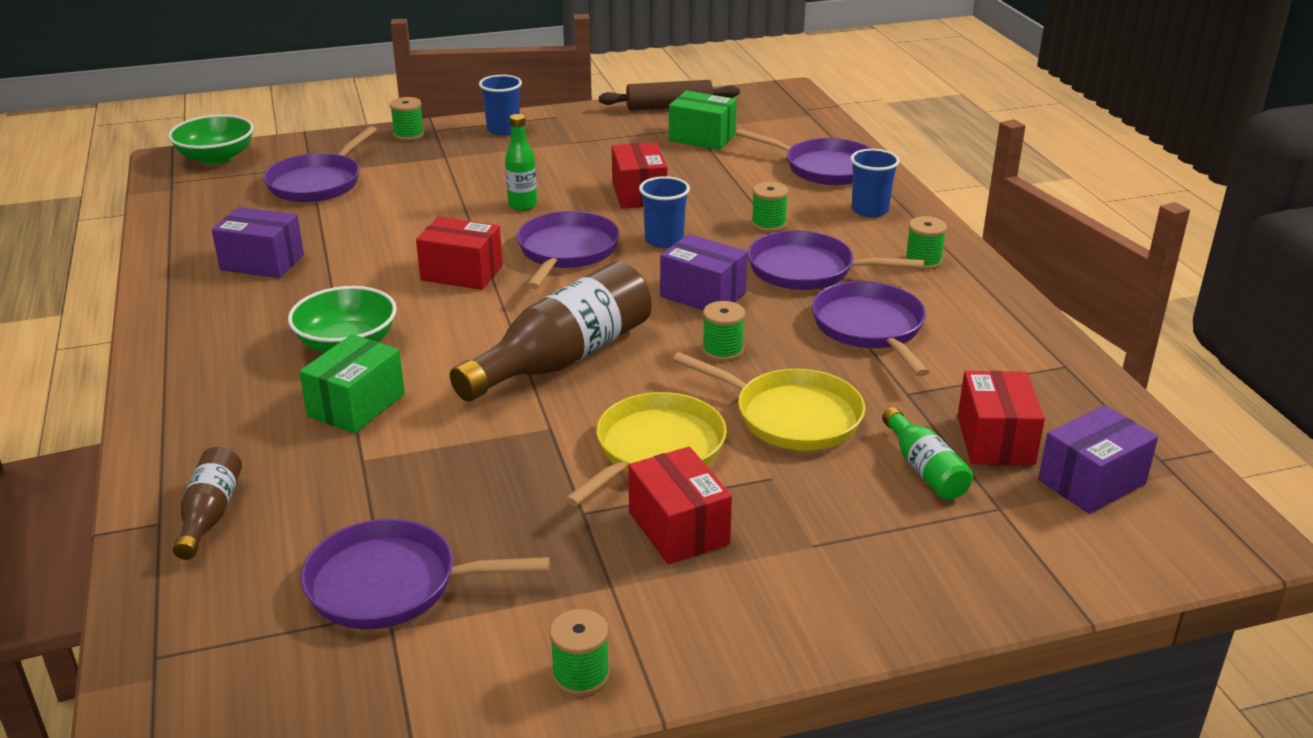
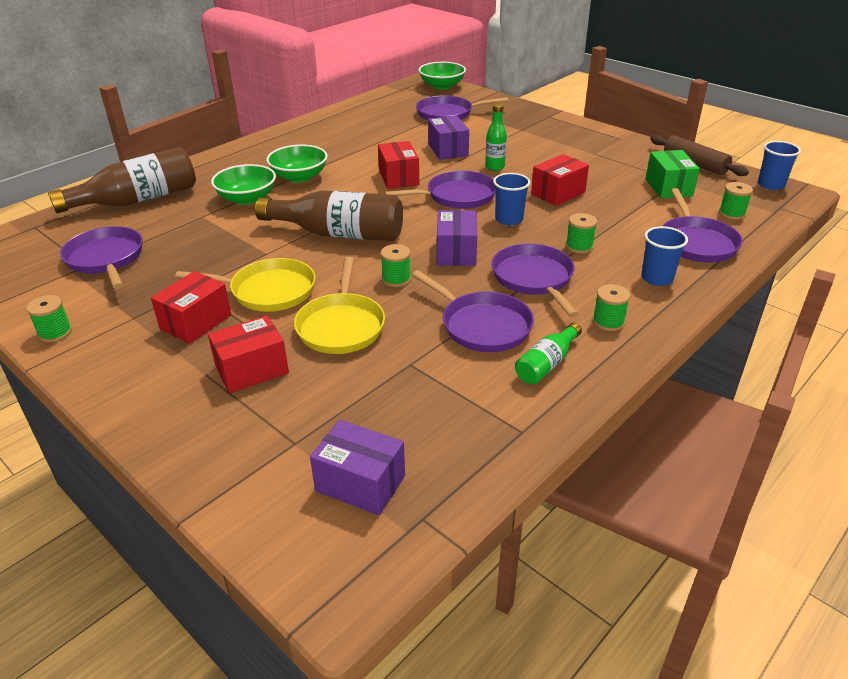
camera: 60 degrees right, 5 degrees up
(210, 514) = (137, 200): brown bottle -> brown bottle, size x1.96
(262, 262) = (354, 132): purple box -> purple box (448, 150)
(356, 405) = (247, 198): green box -> green bowl
(409, 134) = (532, 113): green spool -> green spool (732, 213)
(503, 129) = (578, 131): blue cup -> blue cup (771, 185)
(870, 328) = (482, 325): purple pan -> purple pan turned 90 degrees clockwise
(924, 469) = (319, 396): green bottle -> green bottle (547, 364)
(995, 440) = (380, 420): red box -> red box (252, 370)

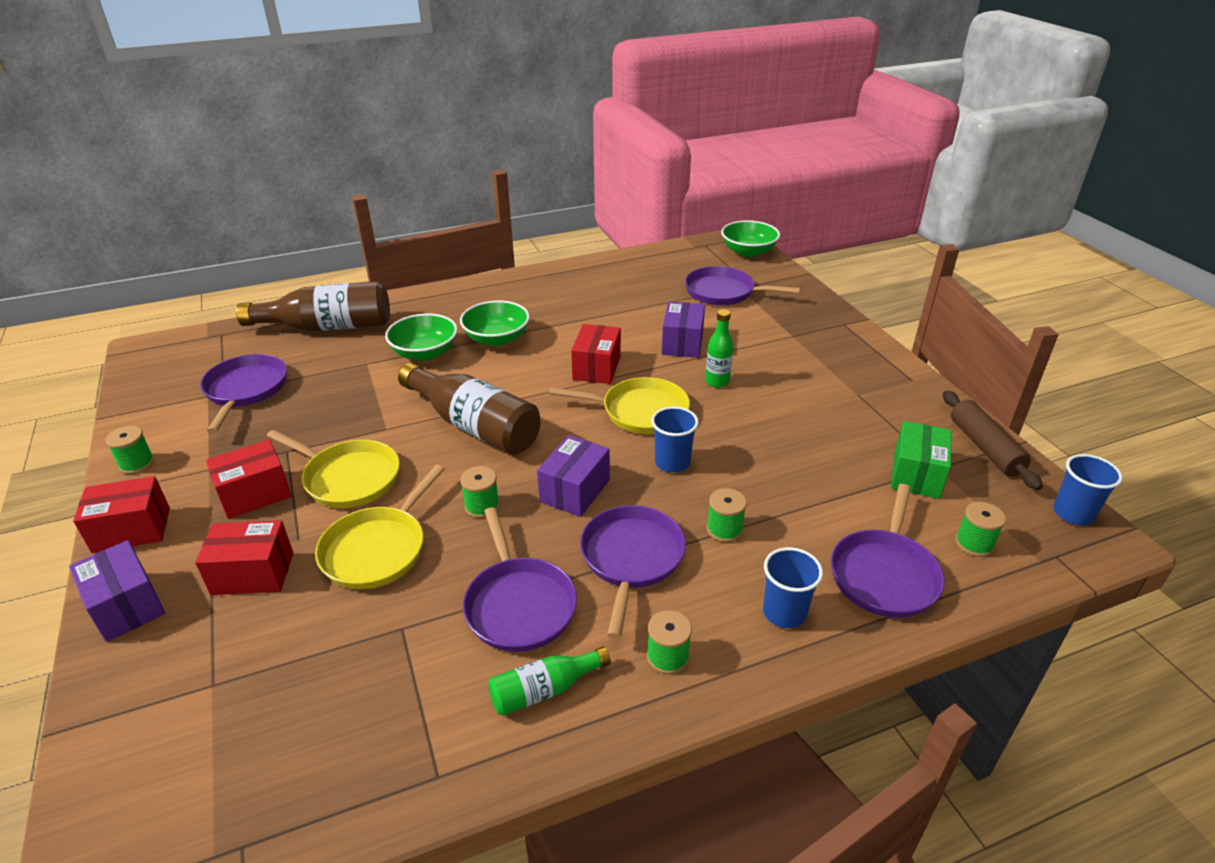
camera: 25 degrees right, 0 degrees up
(360, 483) = (225, 768): purple box -> purple box (126, 606)
(457, 196) = (640, 411): purple pan -> yellow pan
(558, 193) = (762, 442): red box -> red box (132, 530)

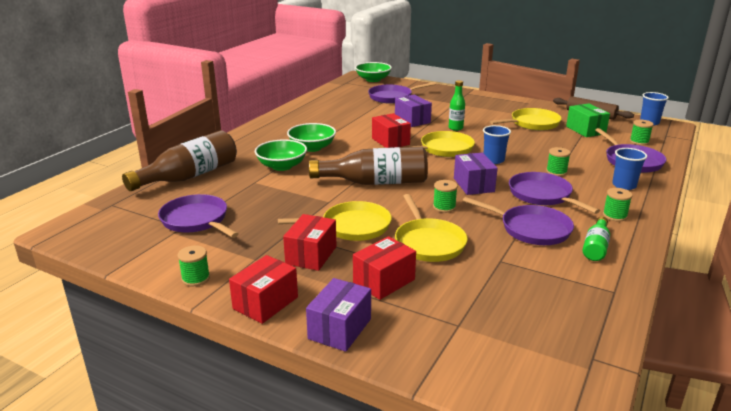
camera: 40 degrees left, 10 degrees down
(126, 606) = (340, 329): purple box -> purple box turned 75 degrees counterclockwise
(847, 423) = (532, 124): none -> yellow pan

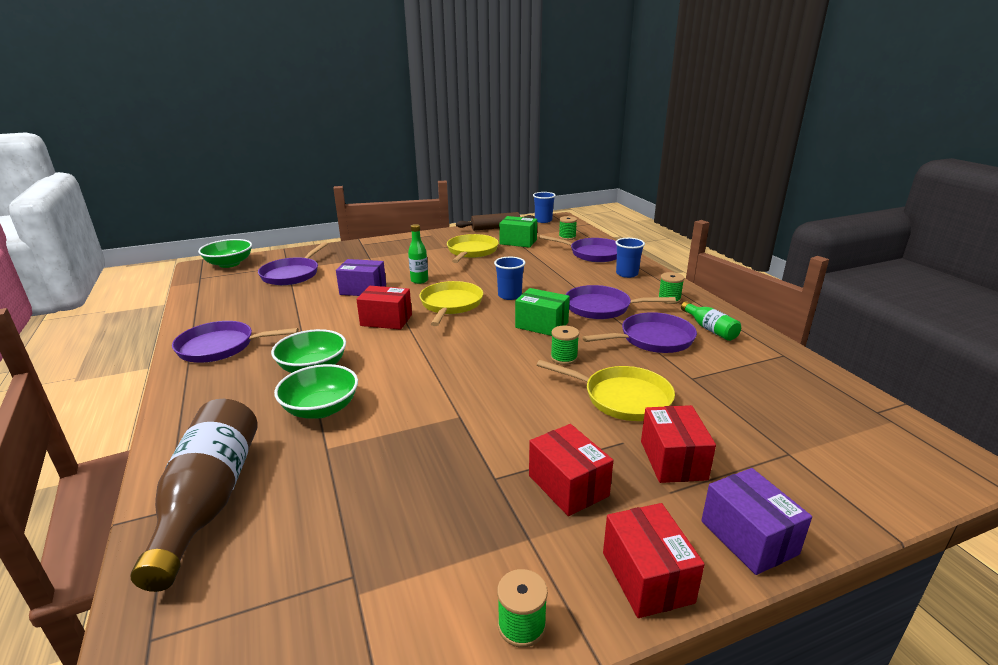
camera: 50 degrees left, 0 degrees up
(196, 220) = (354, 550): purple pan -> purple pan (221, 347)
(352, 227) = (536, 427): yellow pan -> none
(375, 182) = (460, 369): brown bottle -> none
(473, 185) = (541, 325): purple box -> green box
(556, 172) = (570, 284): green spool -> none

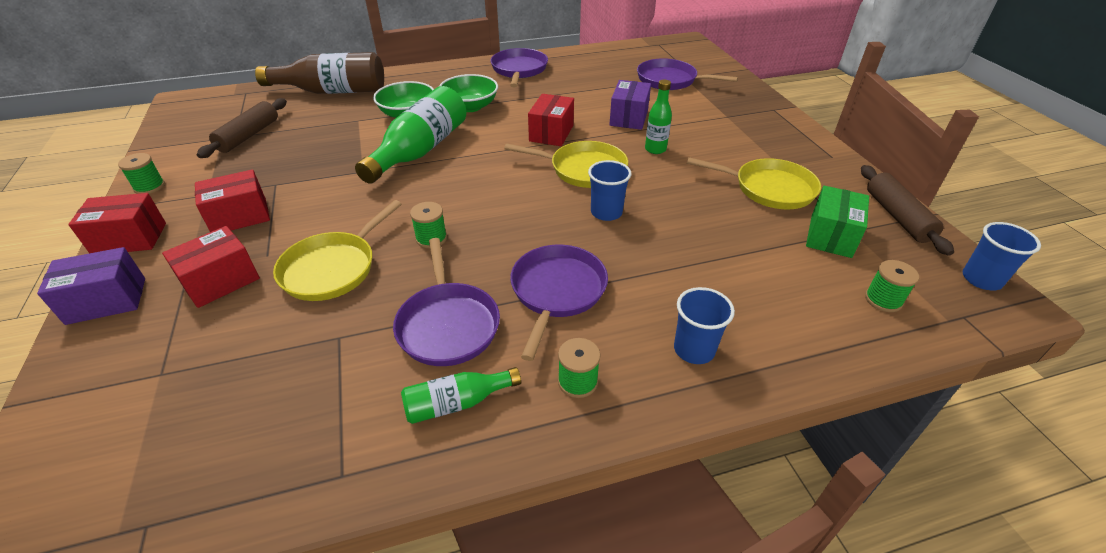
camera: 95 degrees right, 15 degrees up
(229, 264) = (695, 50): green bowl -> none
(355, 557) = (248, 136): none -> brown rolling pin
(415, 385) = (420, 150): none -> green bottle
(541, 325) = (515, 230): green box -> none
(593, 254) = (793, 321): purple pan -> none
(673, 460) = (221, 281): red box -> red box turned 45 degrees counterclockwise

